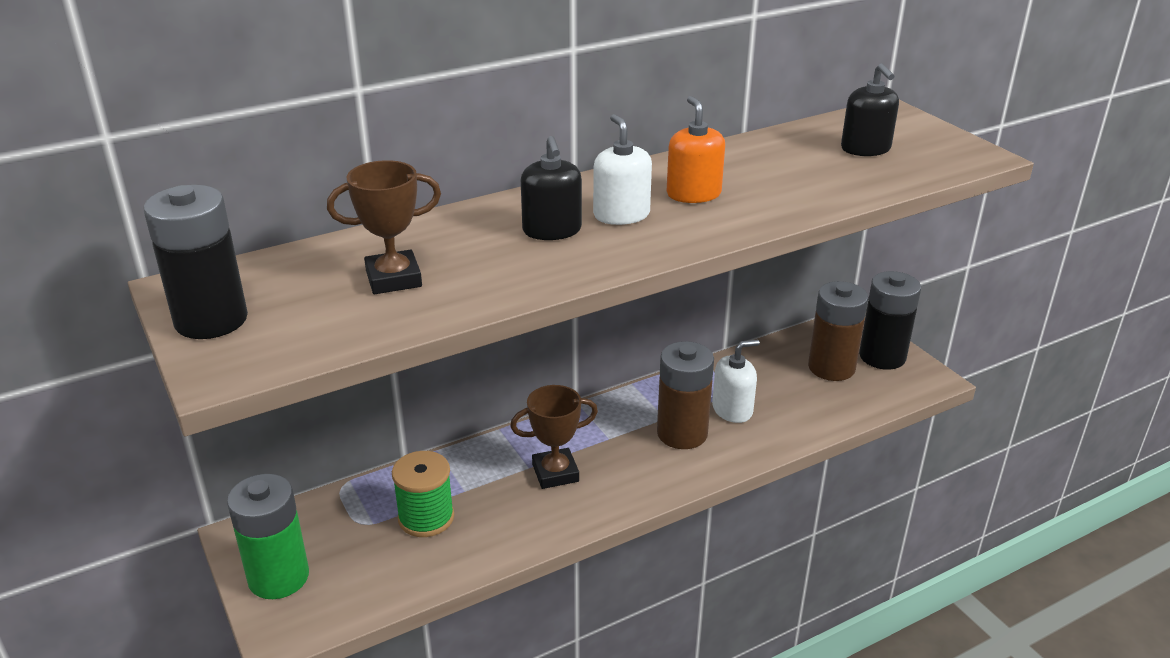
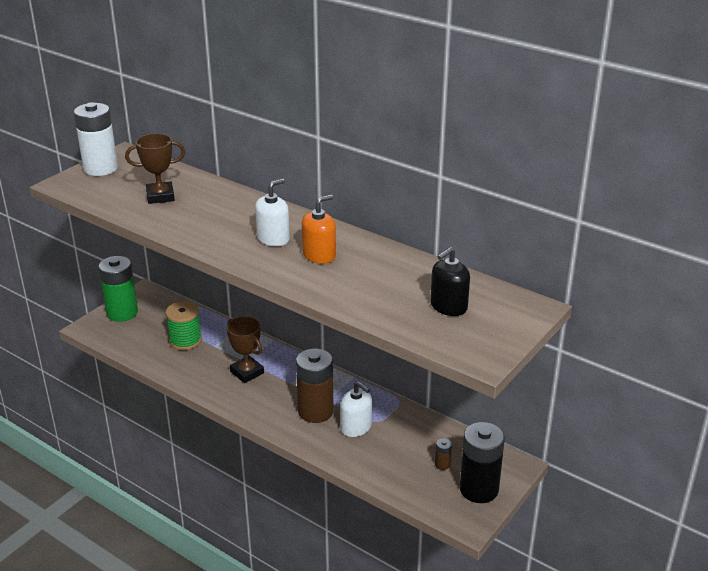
camera: 65 degrees right, 0 degrees up
(211, 320) = (100, 168): black battery -> white battery
(393, 279) = (160, 196): brown trophy -> brown trophy turned 60 degrees counterclockwise
(552, 230) = (239, 223): black soap dispenser -> none
(831, 367) = (442, 464): brown battery -> brown battery, size x0.41

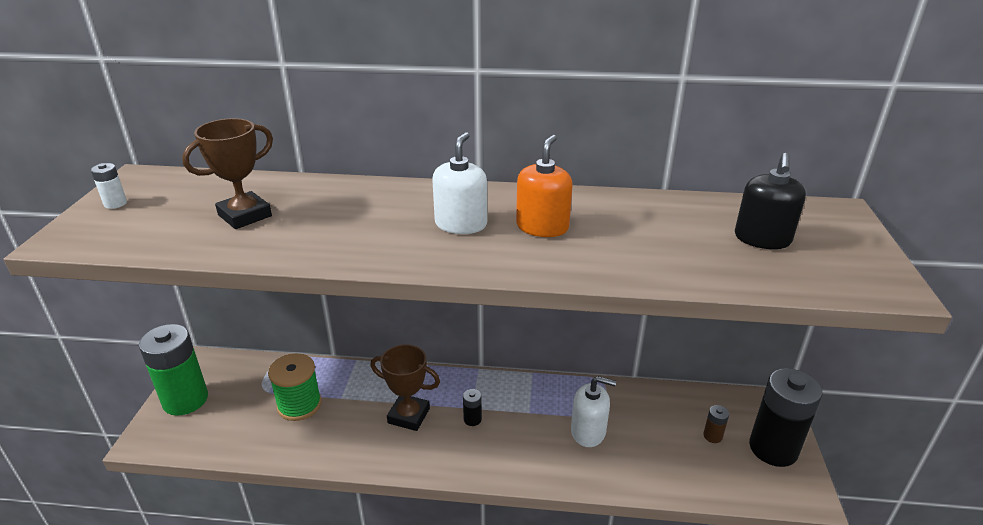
camera: 30 degrees left, 0 degrees up
(100, 168) = (115, 203): white battery -> white battery, size x0.41
(285, 390) = (472, 419): none -> black battery
(315, 411) = (528, 431): brown battery -> none

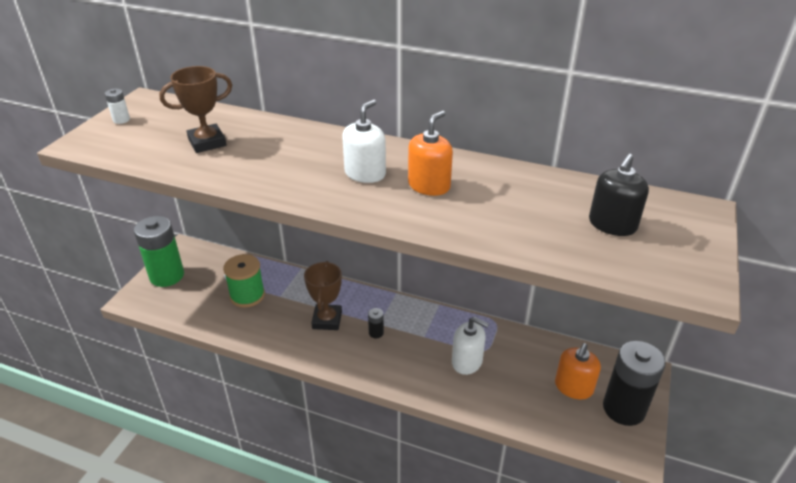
camera: 15 degrees right, 5 degrees up
(409, 416) = (327, 320): brown trophy -> brown trophy turned 60 degrees clockwise
(712, 436) = (573, 387): brown battery -> orange soap dispenser

